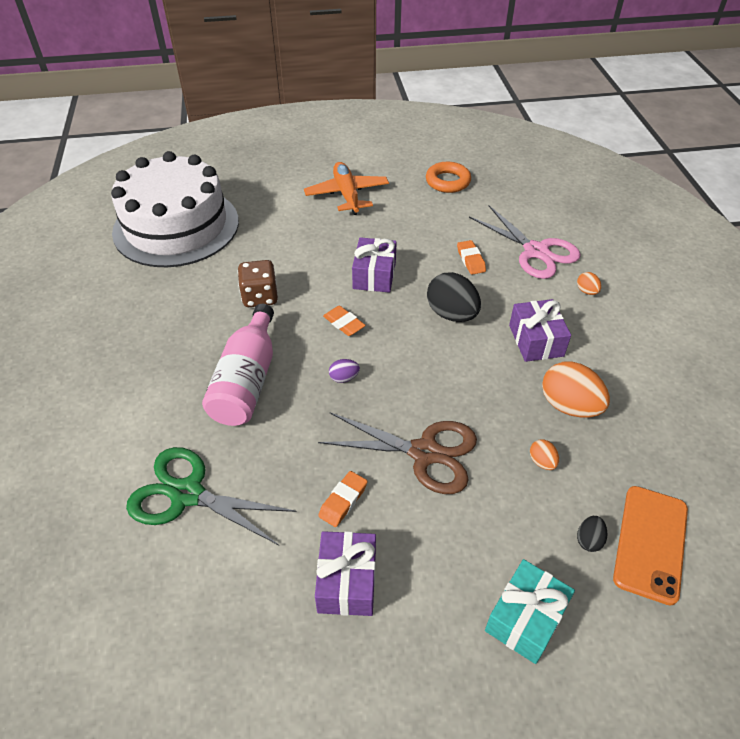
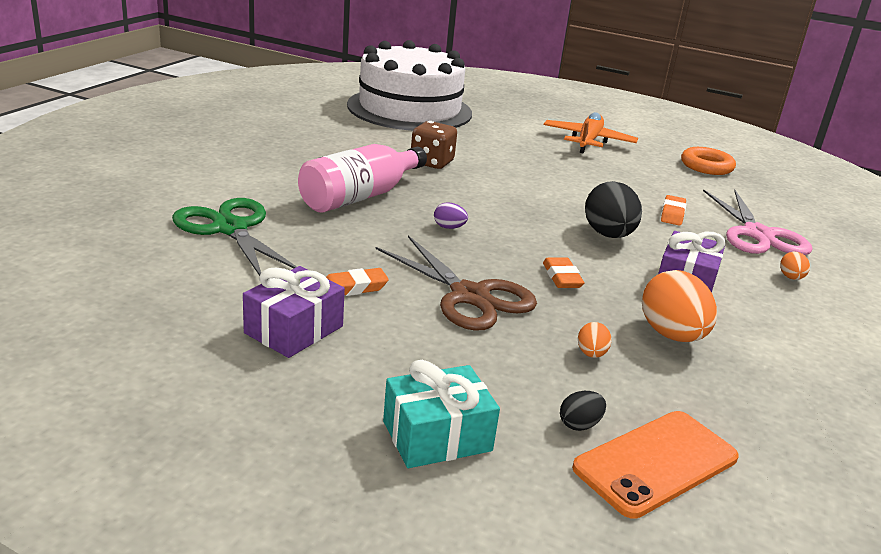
camera: 30 degrees right, 20 degrees down
(344, 323) = (489, 201): orange eraser -> orange eraser (561, 277)
(374, 275) = (556, 188): purple gift -> none

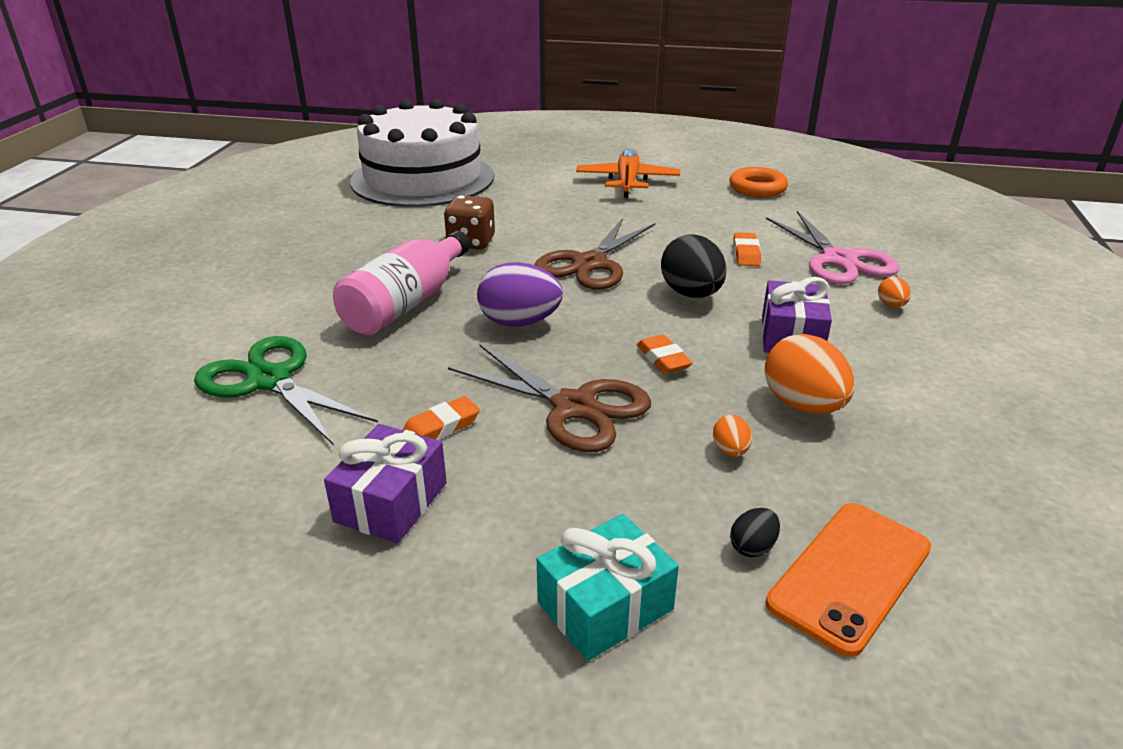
camera: 10 degrees left, 5 degrees up
(449, 227) = (519, 322): purple egg -> purple egg, size x2.11
(528, 196) = (590, 264): none -> brown scissors

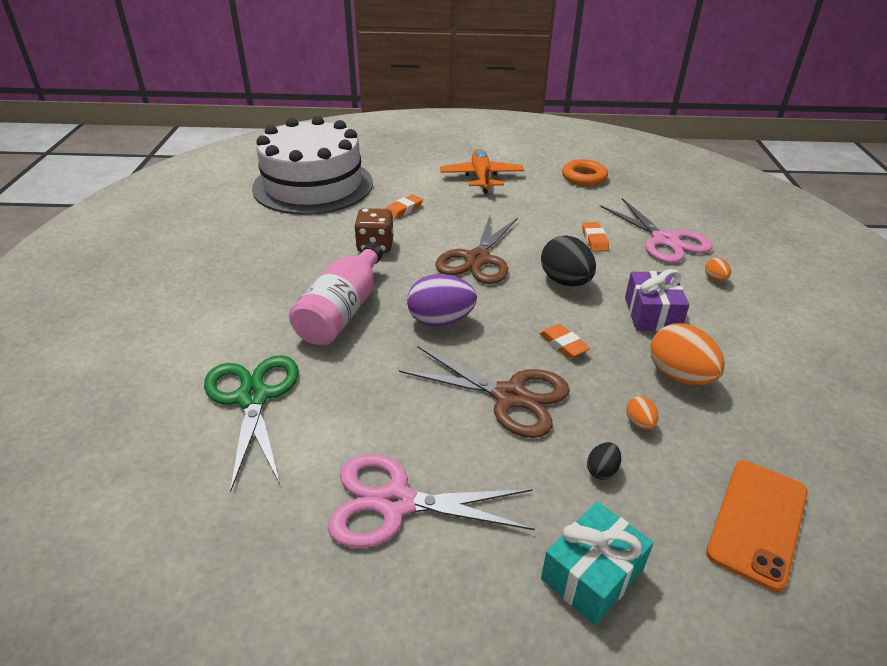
camera: 10 degrees left, 5 degrees up
(269, 380) = (253, 397): green scissors -> green scissors turned 45 degrees clockwise
(391, 502) = (395, 503): purple gift -> pink scissors
(441, 427) = (411, 427): orange eraser -> orange eraser (403, 210)
(752, 547) = (682, 507): black egg -> black egg (601, 470)

